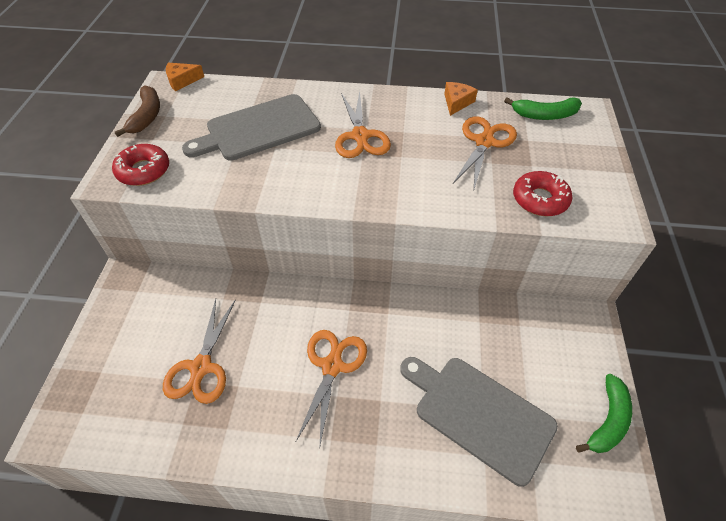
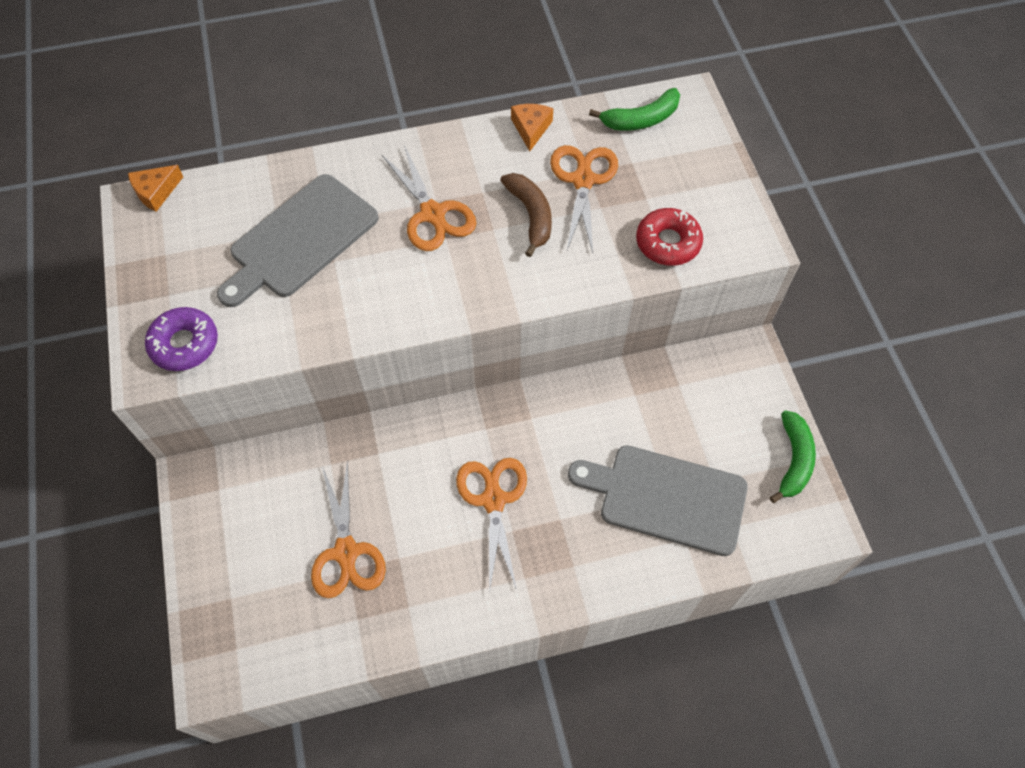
camera: 20 degrees left, 10 degrees up
(143, 171) = (184, 344): red donut -> purple donut
(147, 116) = (140, 262): brown banana -> brown banana (531, 215)

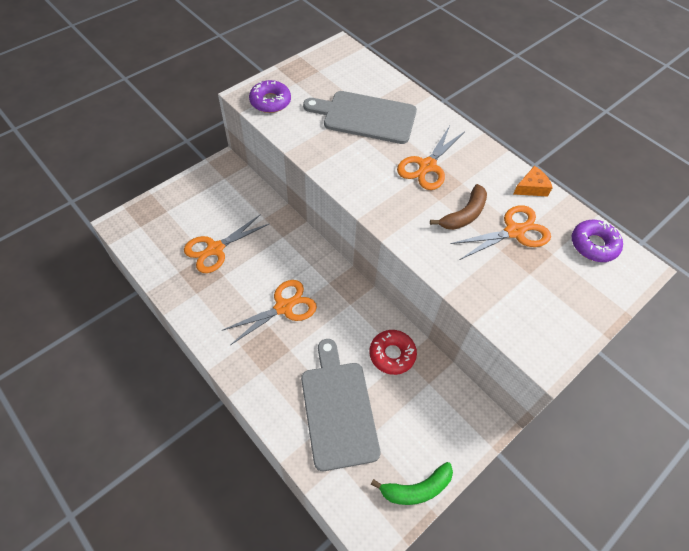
camera: 60 degrees right, 5 degrees down
(156, 192) = (353, 50): orange cheese -> none
(641, 119) = (593, 245): green banana -> purple donut
(668, 243) = (503, 301): red donut -> red donut (392, 354)

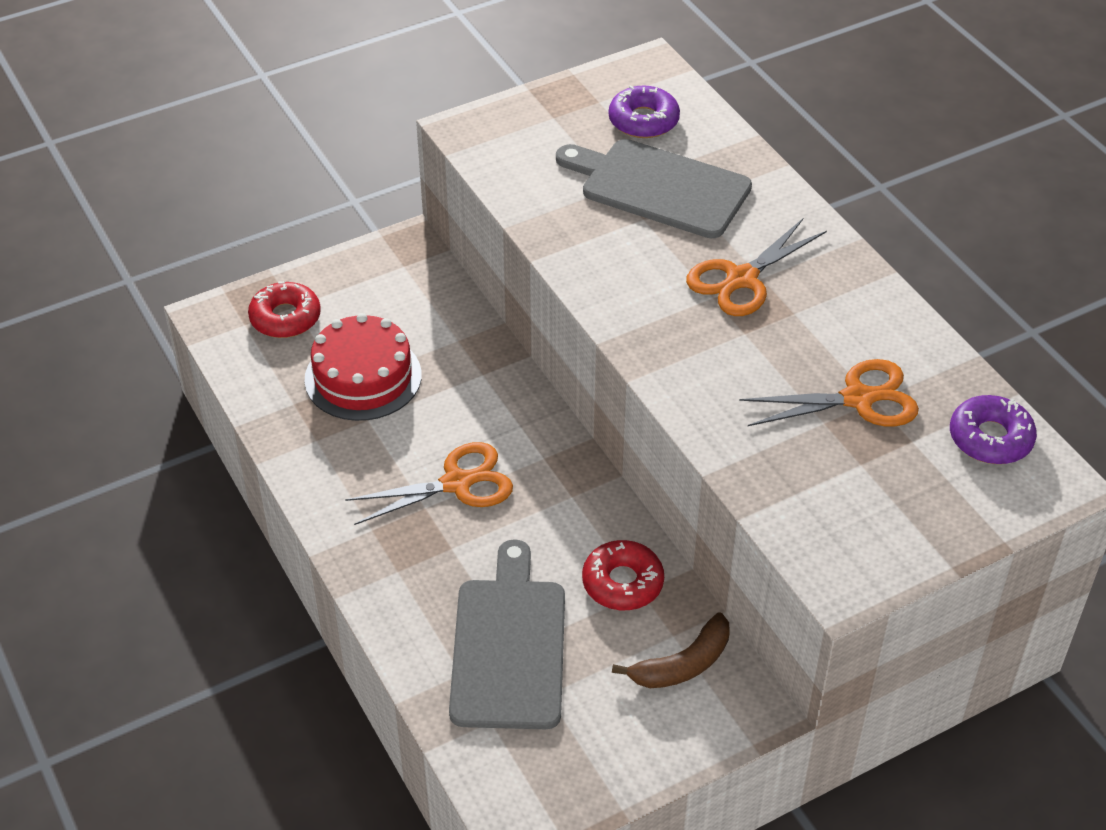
camera: 15 degrees right, 10 degrees down
(163, 219) = (285, 318): none -> red donut
(215, 249) = (363, 377): orange scissors -> red cake
(270, 101) = (502, 143): purple donut -> purple donut (643, 120)
(416, 489) = (606, 778): green banana -> none
(464, 214) = (780, 361): brown banana -> brown banana (683, 664)
(531, 188) = (914, 336): orange cheese -> none

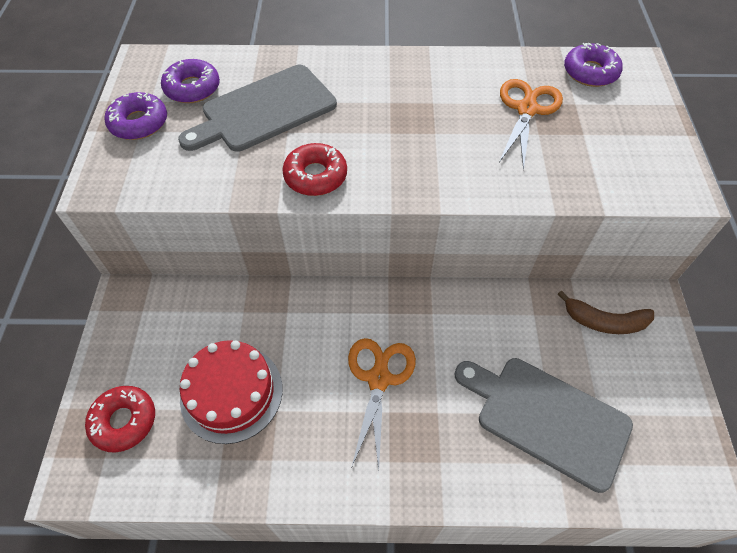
camera: 60 degrees left, 10 degrees up
(562, 111) = (139, 123): none -> purple donut
(622, 583) = (522, 321): red donut -> red donut (315, 176)
(683, 664) = (604, 321): brown banana -> brown banana turned 105 degrees clockwise
(742, 279) = (384, 111): orange scissors -> none

